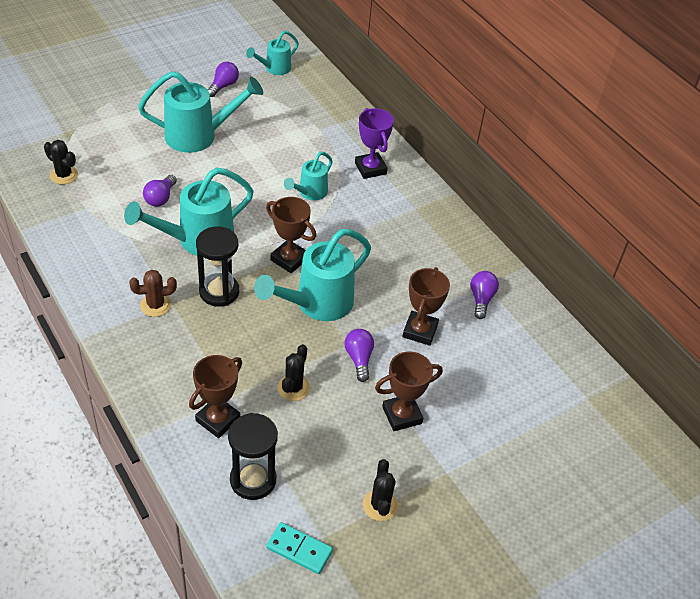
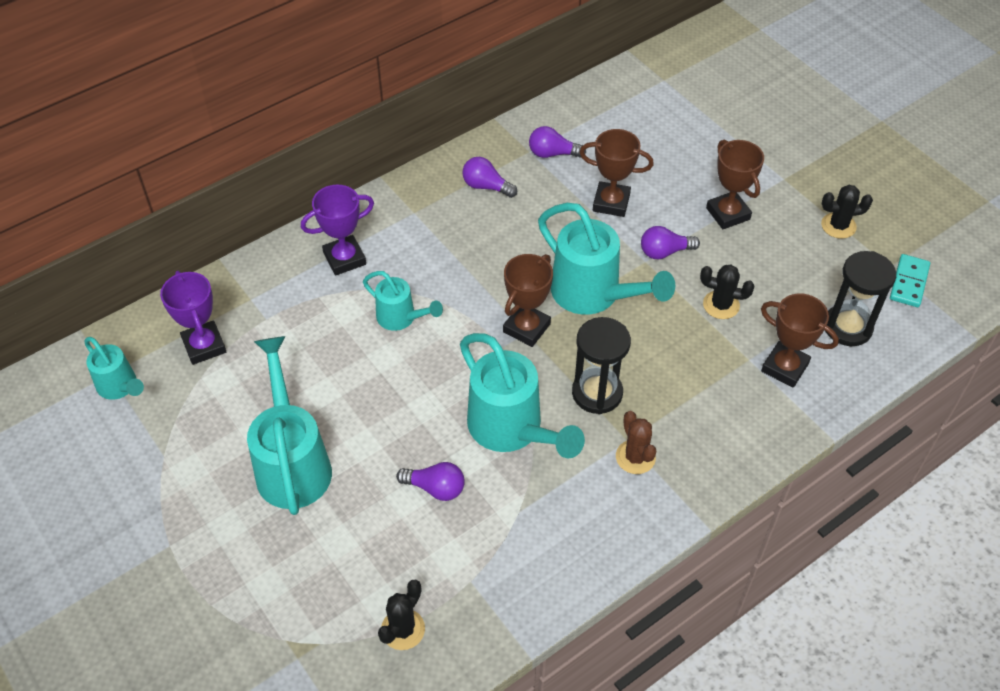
camera: 90 degrees left, 5 degrees up
(223, 86) = (166, 449): purple light bulb -> purple light bulb (486, 186)
(301, 102) = (204, 346): none -> purple trophy

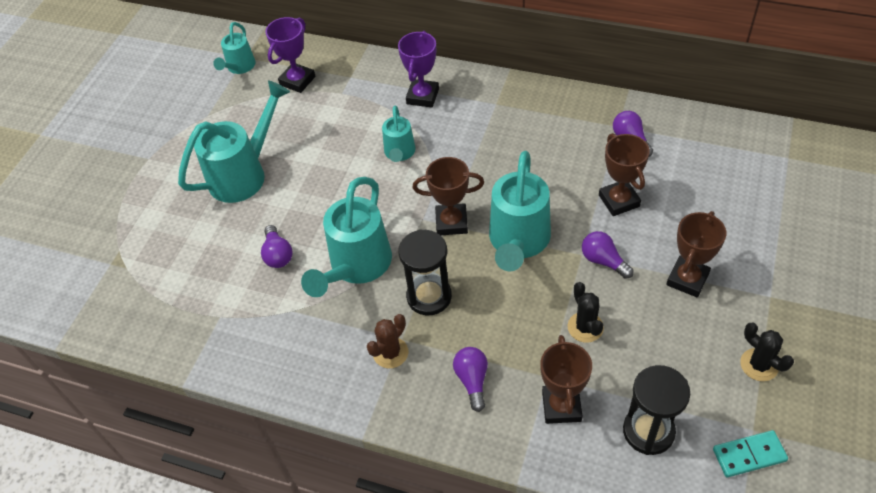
camera: 60 degrees right, 0 degrees up
(344, 258) = (422, 96): purple trophy -> purple trophy turned 75 degrees clockwise
(403, 629) = (161, 303): black cactus -> none
(486, 186) = (558, 124): purple light bulb -> purple light bulb (472, 380)

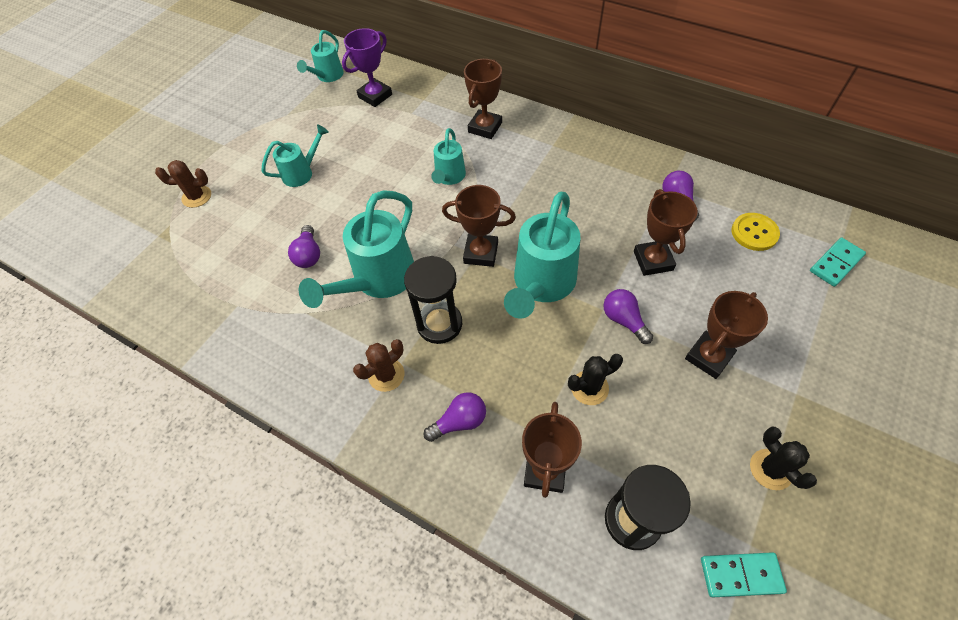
camera: 10 degrees right, 5 degrees up
(138, 217) = (197, 197): none -> brown cactus
(244, 174) = (302, 173): turquoise watering can -> turquoise watering can, size x0.56
(422, 96) = (485, 127): purple trophy -> brown trophy
(472, 380) = (459, 422): purple light bulb -> purple light bulb turned 60 degrees clockwise
(585, 327) = (589, 388): black cactus -> black cactus turned 75 degrees clockwise
(708, 158) = (754, 233): none -> yellow button
(786, 174) = (836, 263): none -> turquoise domino

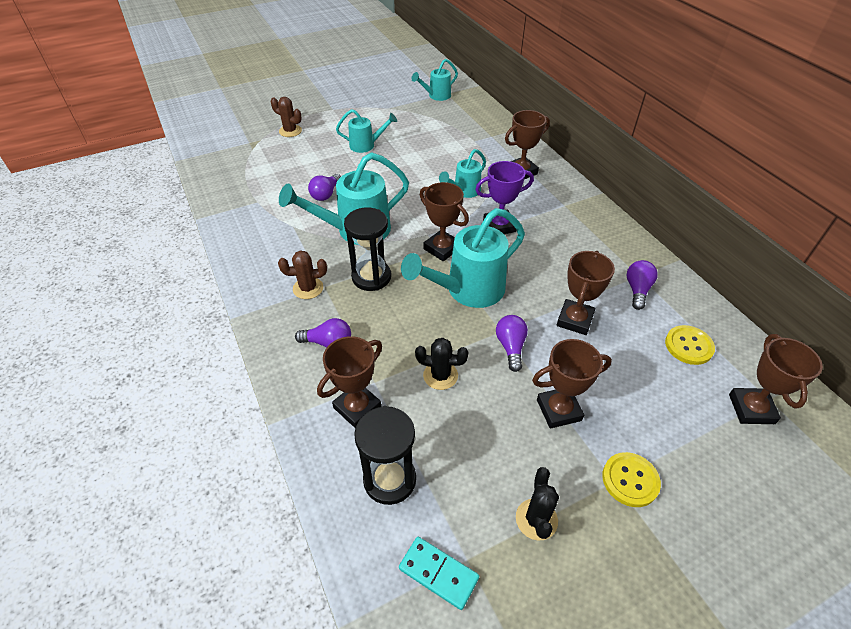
camera: 30 degrees right, 10 degrees down
(375, 96) = (458, 120): purple trophy -> purple trophy (499, 226)
(806, 384) = (630, 480): none -> yellow button
(836, 263) = (751, 409): turquoise domino -> brown trophy

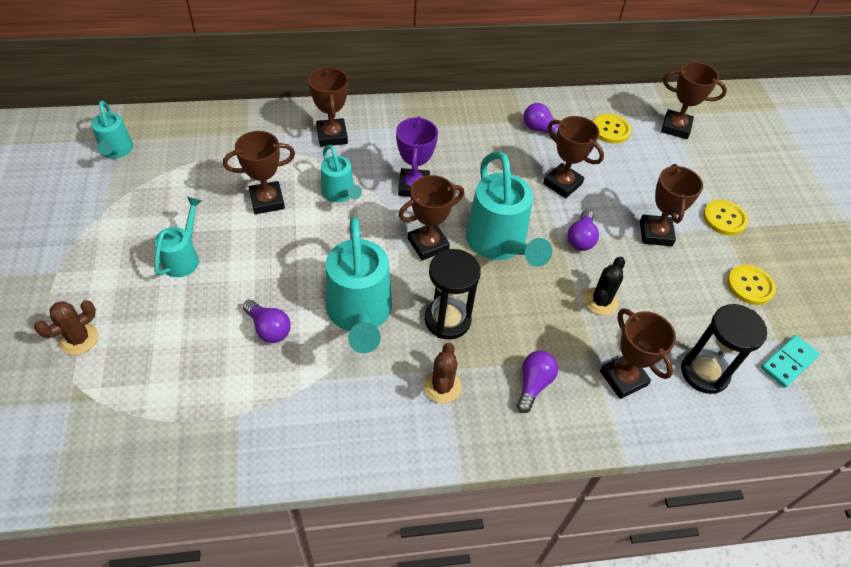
camera: 75 degrees left, 5 degrees up
(434, 162) = (267, 201): none -> brown trophy
(510, 347) = (581, 239): purple light bulb -> purple light bulb turned 90 degrees counterclockwise
(536, 519) = (750, 286): black cactus -> yellow button

